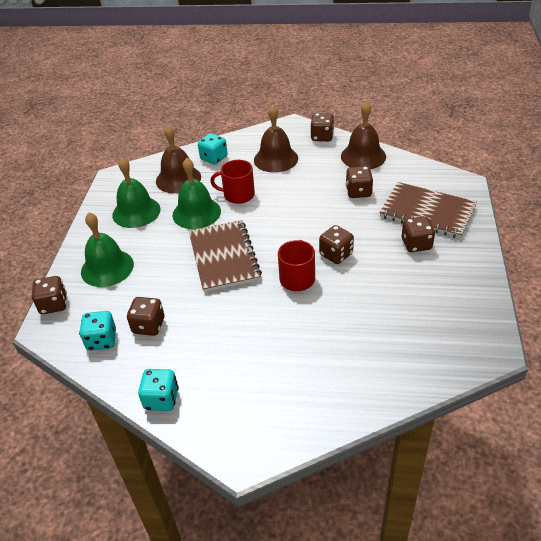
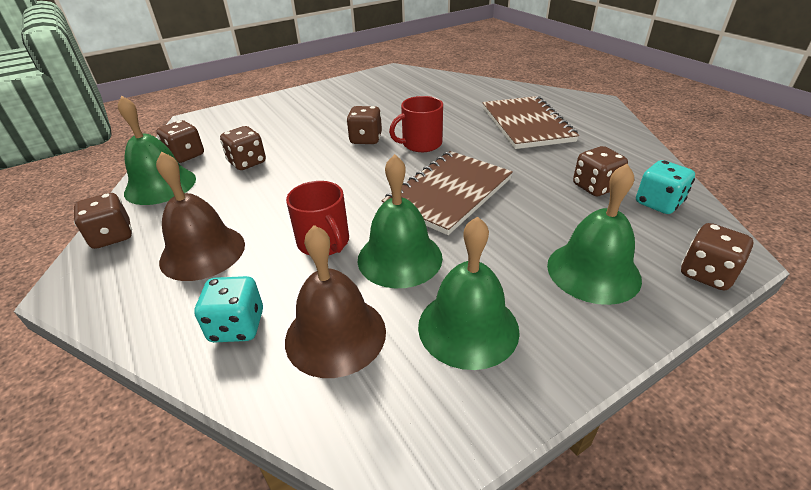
camera: 130 degrees left, 5 degrees down
(161, 399) = (629, 143): turquoise dice -> none
(363, 156) = (160, 185): brown bell -> green bell
(416, 244) = (311, 114): brown dice -> brown dice (186, 156)
(427, 212) = (256, 122): brown notebook -> brown notebook (526, 124)

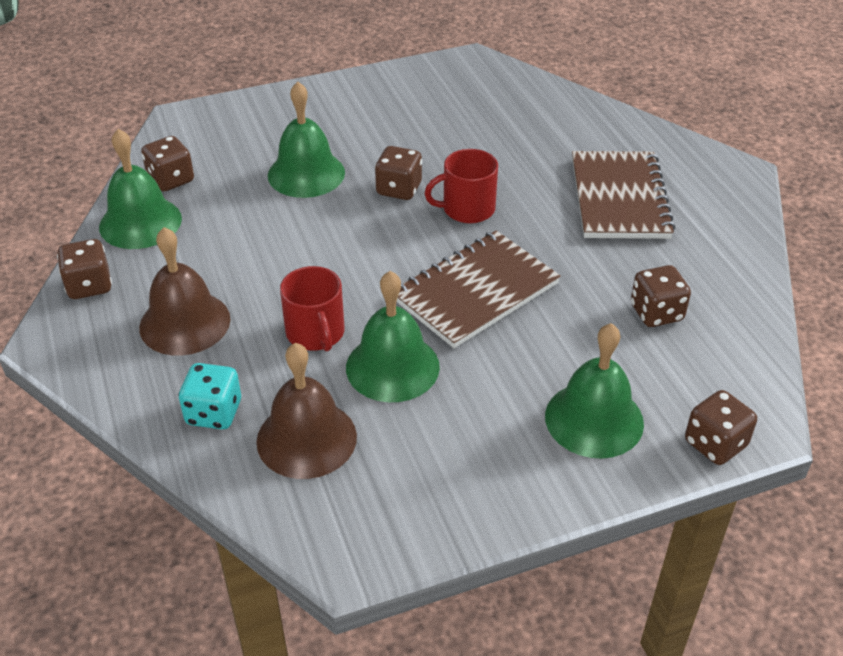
camera: 10 degrees right, 5 degrees up
(247, 162) = (244, 204): brown dice -> none
(468, 327) = (437, 455): green bell -> green bell (306, 174)
(658, 203) = (719, 348): turquoise dice -> none

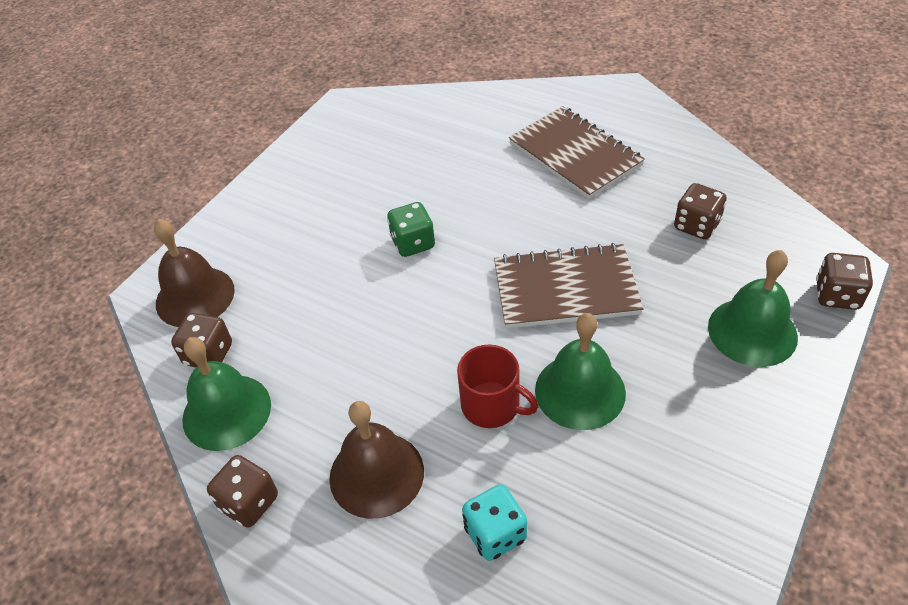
camera: 35 degrees left, 5 degrees up
(306, 174) = (323, 275): green bell -> none
(306, 438) = (590, 498): brown bell -> brown bell (195, 296)
(399, 189) = (413, 243): brown dice -> green dice
(467, 209) = (482, 227): red mug -> none
(475, 291) = (565, 289): brown notebook -> brown notebook turned 75 degrees clockwise

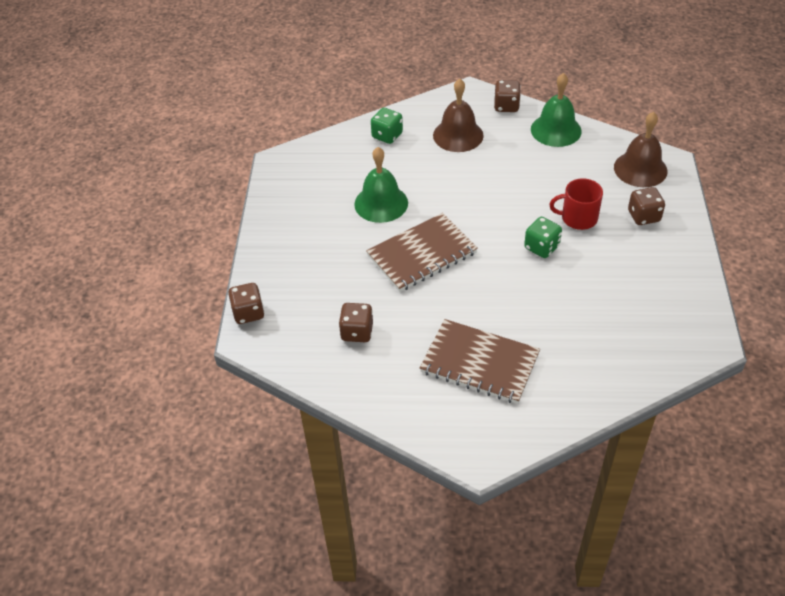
camera: 150 degrees right, 0 degrees up
(208, 354) = (595, 147): brown dice -> brown dice (643, 216)
(492, 405) = (423, 180): red mug -> red mug (578, 218)
(495, 534) = (387, 135): turquoise dice -> green dice
(752, 331) = (296, 270): green bell -> none

